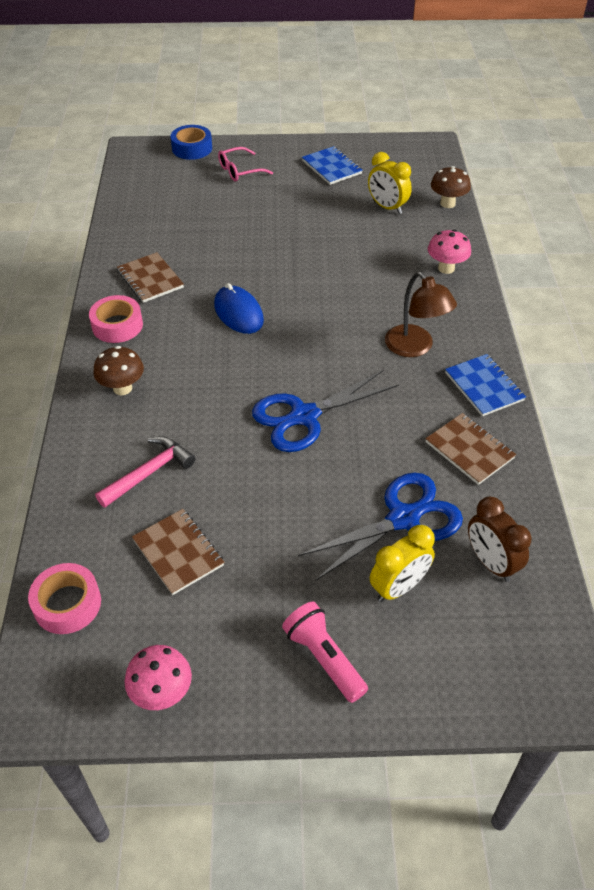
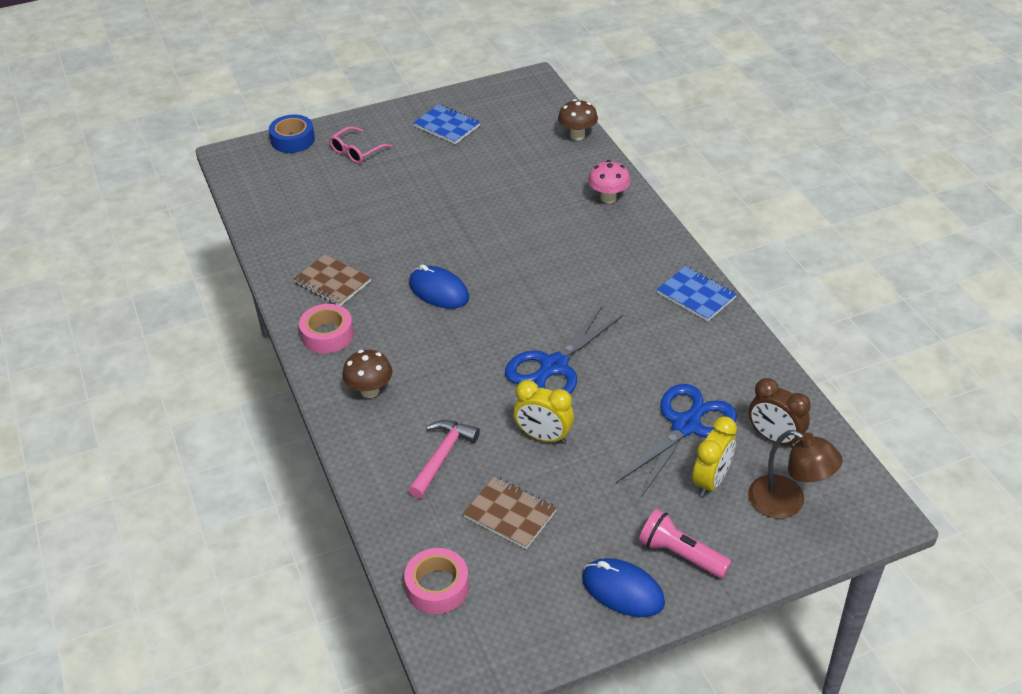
camera: 20 degrees left, 5 degrees down
(162, 693) = (563, 626): pink mushroom -> none
(243, 676) = (622, 590): none -> blue mouse
(387, 207) = (522, 153): yellow clock -> yellow clock (543, 437)
(415, 347) = (619, 278): brown lamp -> brown lamp (787, 503)
(469, 450) = (711, 353): brown notebook -> none

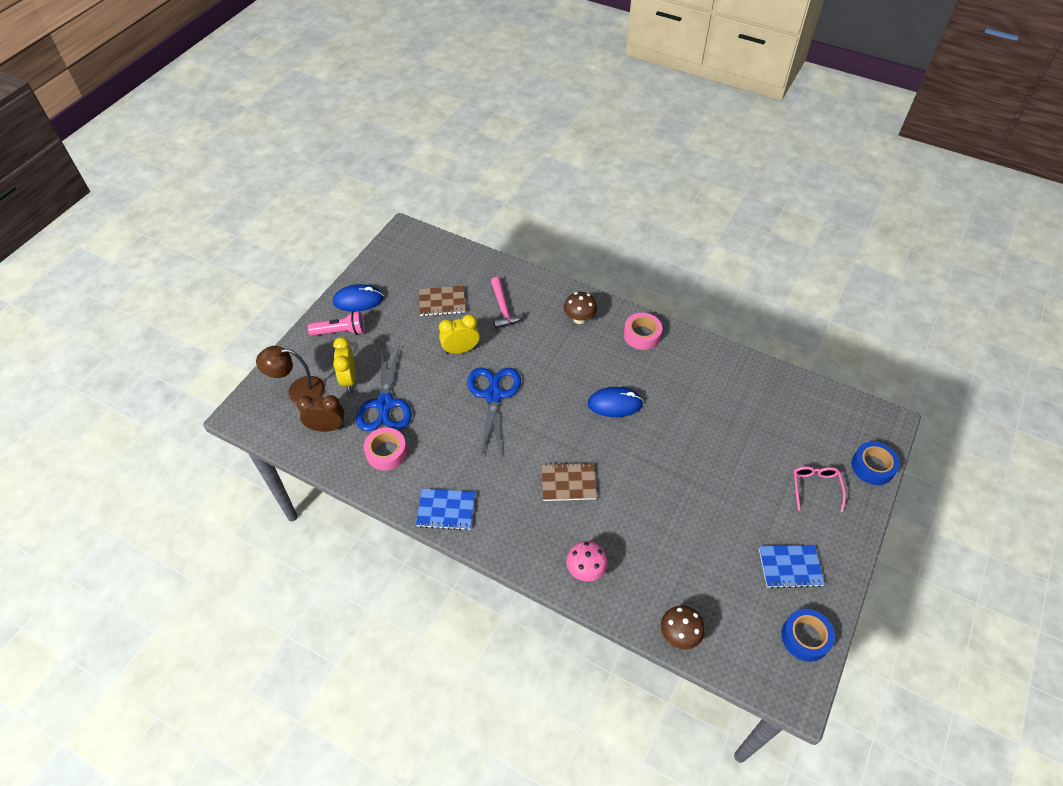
camera: 140 degrees right, 10 degrees up
(332, 282) = (684, 369): brown notebook -> brown notebook (568, 483)
(437, 587) = (446, 255): pink tape -> pink tape (386, 452)
(489, 95) = (805, 637): none -> blue tape

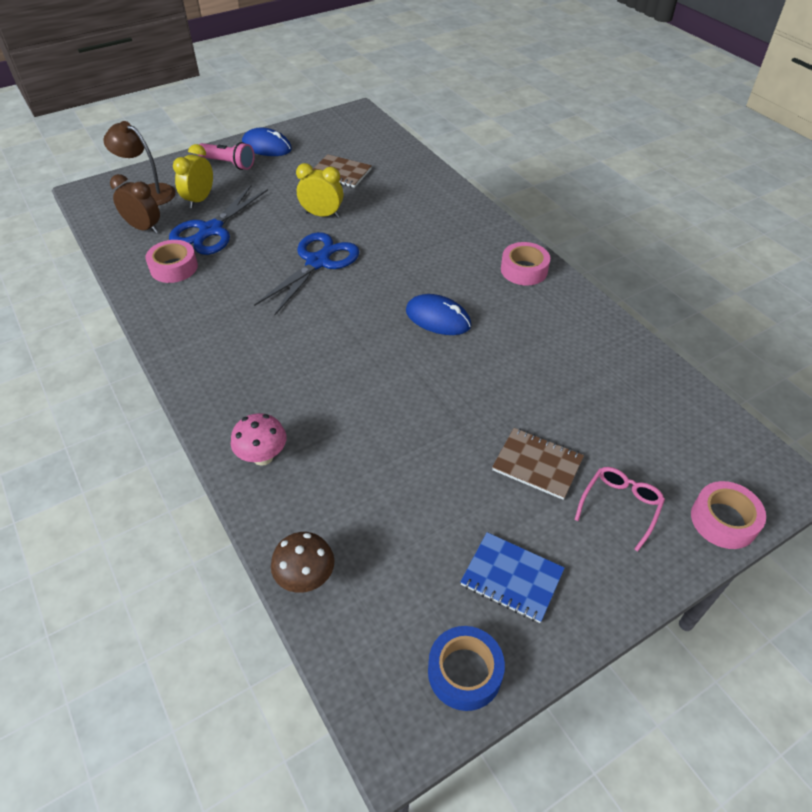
camera: 30 degrees right, 5 degrees down
(446, 510) = (179, 337): blue notebook -> none
(503, 309) = (395, 197): pink hammer -> none
(568, 483) = (321, 367): brown notebook -> brown notebook (537, 464)
(579, 319) = (466, 232): brown mushroom -> none
(872, 467) = (723, 520): blue tape -> pink tape

